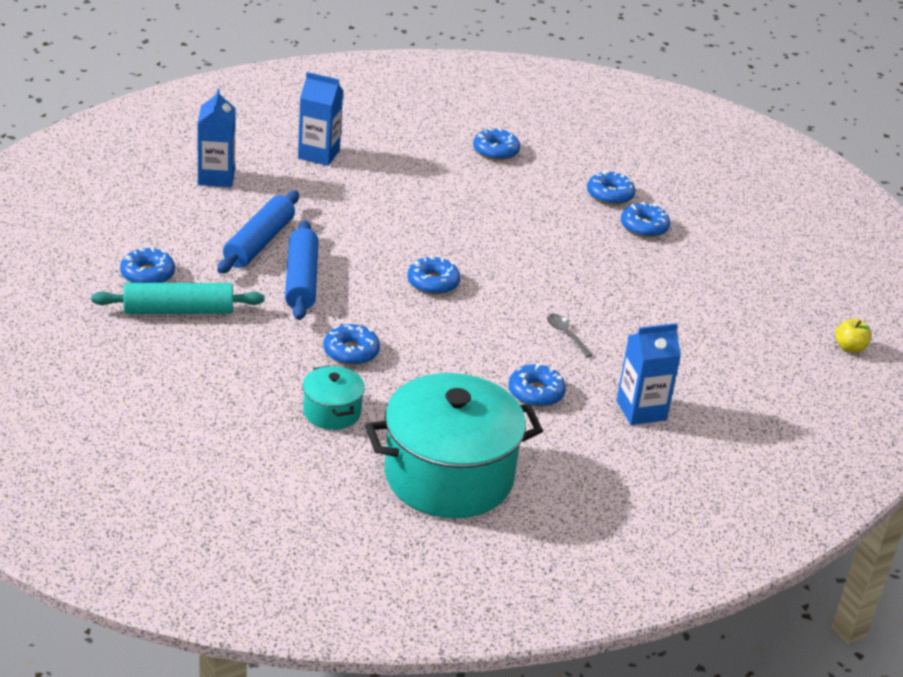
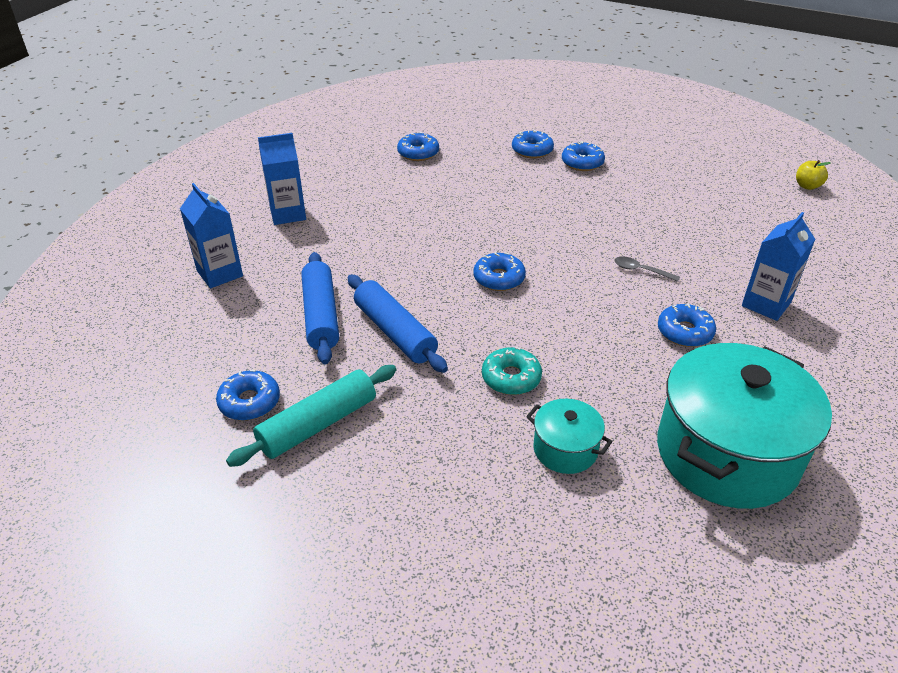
camera: 30 degrees left, 5 degrees up
(351, 352) = (511, 378): blue donut -> turquoise donut

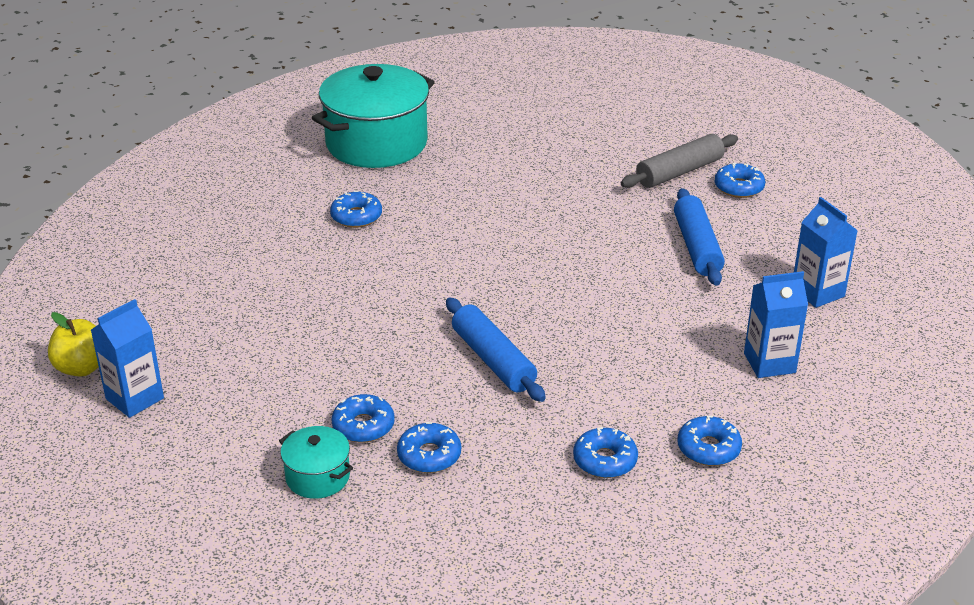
camera: 175 degrees left, 5 degrees down
(318, 424) = (679, 172): turquoise rolling pin -> grey rolling pin
(394, 332) = (624, 229): blue rolling pin -> blue rolling pin (493, 360)
(499, 278) = (517, 272): blue donut -> blue donut (708, 448)
(511, 378) = (523, 192): turquoise donut -> none
(565, 449) = (493, 150): turquoise pot -> turquoise pot (317, 477)
(641, 270) = (365, 272): grey spoon -> none
(766, 304) = (262, 235): blue carton -> blue carton (134, 398)
(807, 186) = (82, 367): yellow apple -> yellow apple, size x1.50

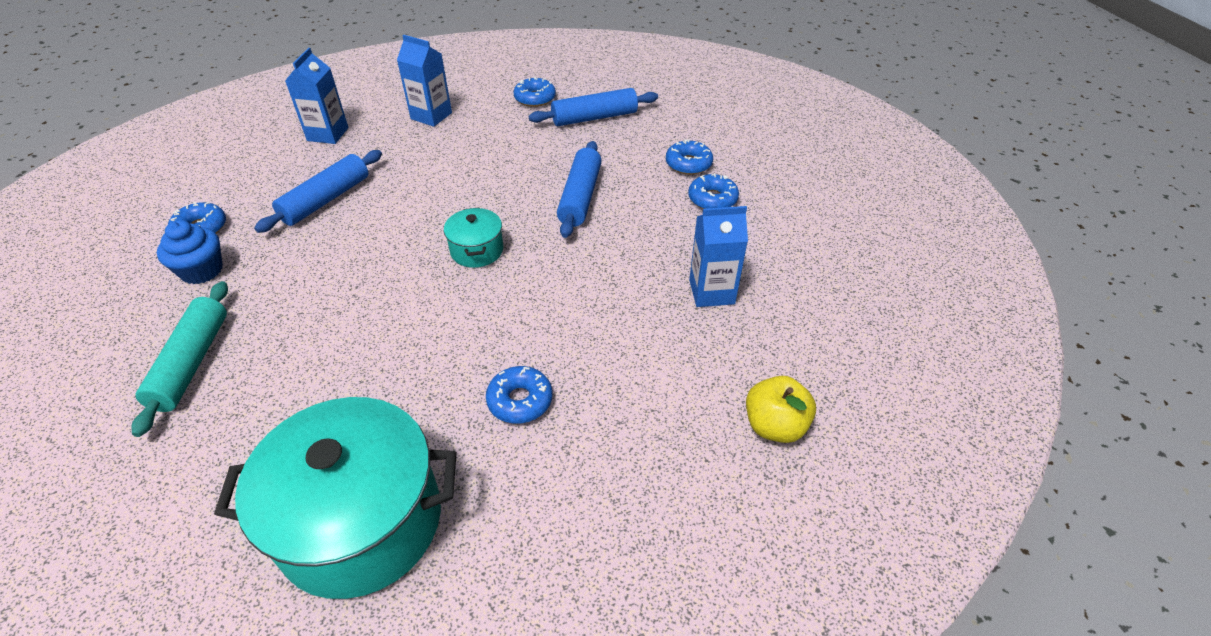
camera: 140 degrees left, 10 degrees up
(82, 367) = (913, 362): yellow apple -> yellow apple (774, 426)
(134, 398) = (874, 304): blue carton -> blue carton (711, 292)
(317, 477) = (769, 184): turquoise pot -> turquoise pot (477, 250)
(582, 141) = (192, 363): none -> turquoise rolling pin
(605, 460) = (594, 117): blue donut -> blue rolling pin
(679, 172) = (202, 270): grey rolling pin -> blue cupcake

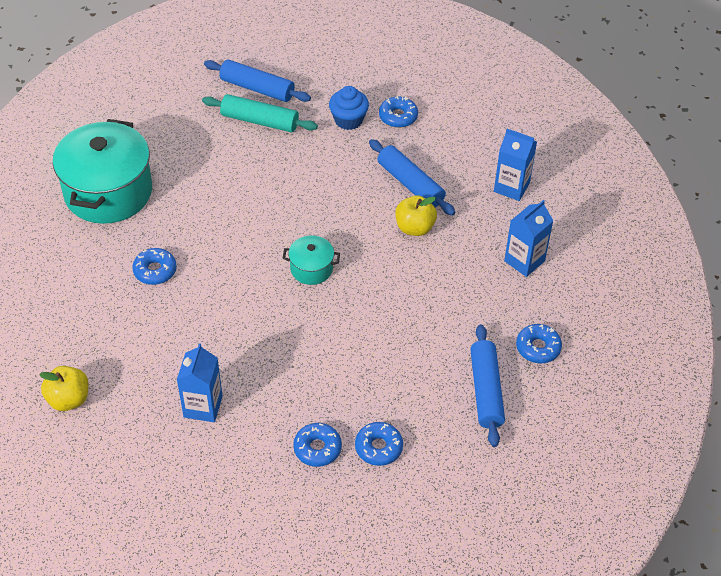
camera: 105 degrees right, 5 degrees up
(397, 186) = (414, 228): none -> yellow apple
(580, 197) = (356, 349): blue rolling pin -> blue rolling pin (257, 88)

